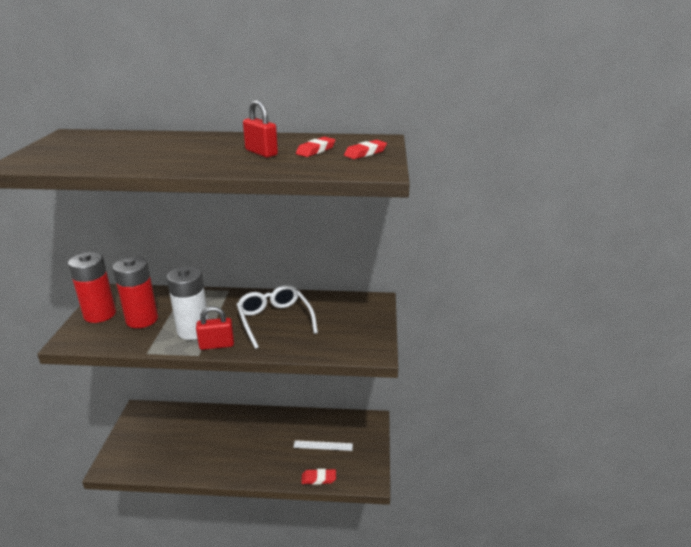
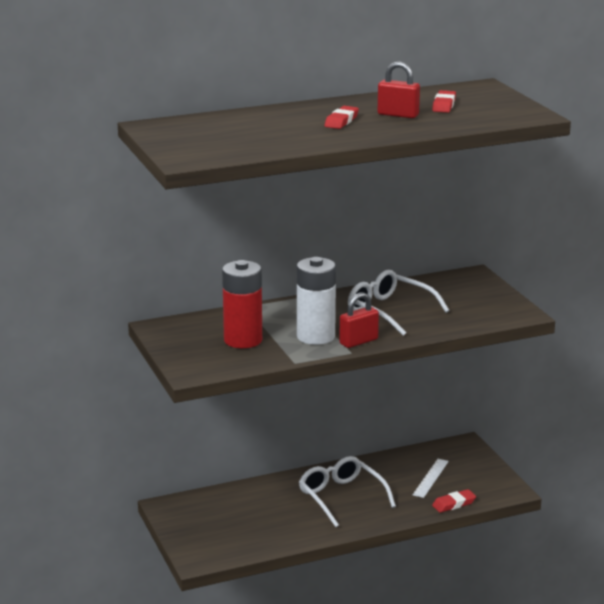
camera: 25 degrees left, 5 degrees down
(100, 314) = (185, 346): red battery -> none
(248, 443) = (342, 498): none -> white glasses
(323, 445) = (430, 478): white ruler -> white ruler turned 45 degrees counterclockwise
(365, 153) = (493, 101): red eraser -> red eraser (341, 121)

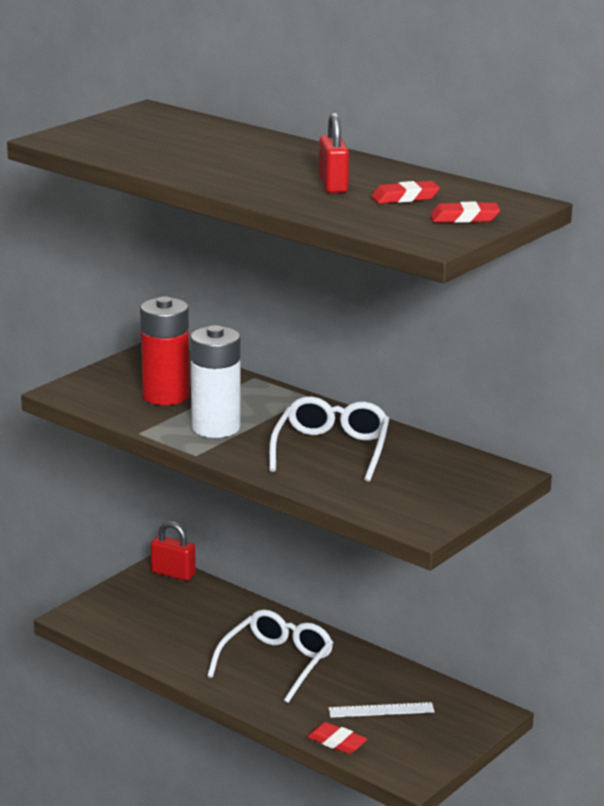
camera: 60 degrees right, 0 degrees up
(341, 121) = (271, 168): red eraser -> red eraser (464, 218)
(358, 341) = (228, 452): red padlock -> red padlock (173, 574)

